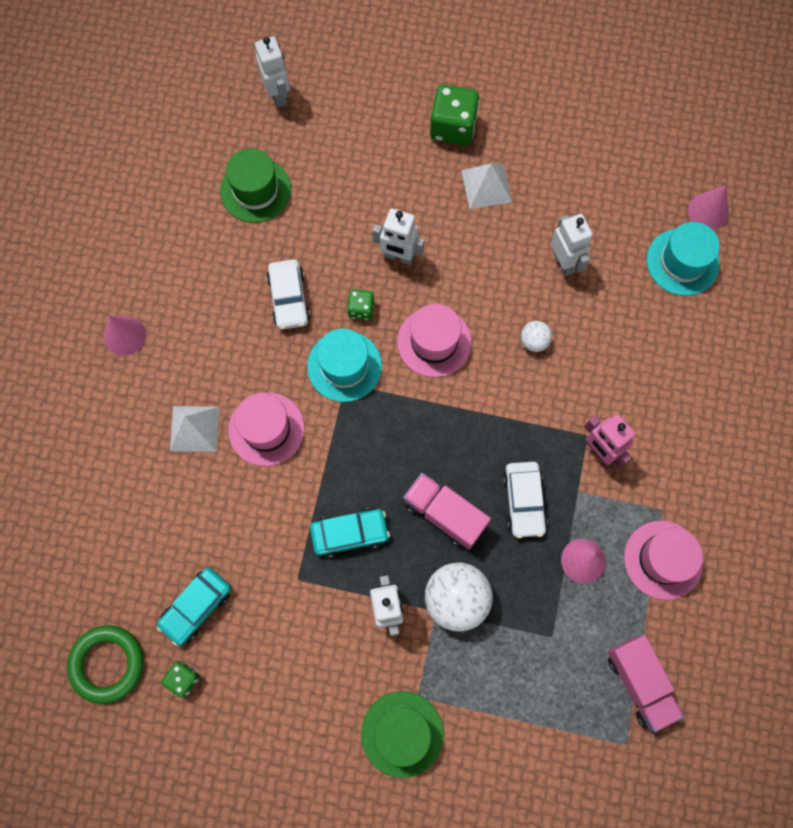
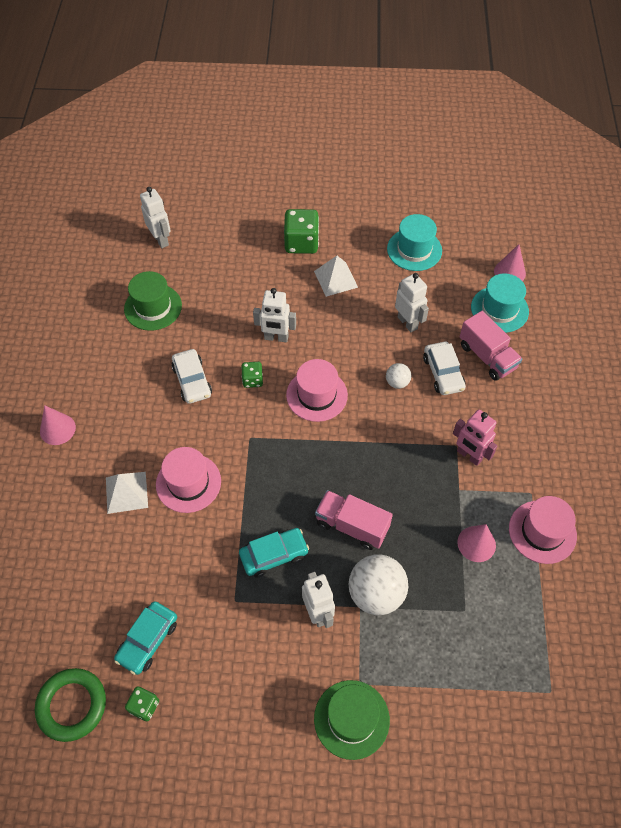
camera: 10 degrees left, 15 degrees down
(344, 366) = (246, 424): turquoise hat -> turquoise hat (414, 250)
(524, 501) = (416, 505): white car -> white car (443, 373)
(639, 683) = (549, 636): pink truck -> pink truck (487, 356)

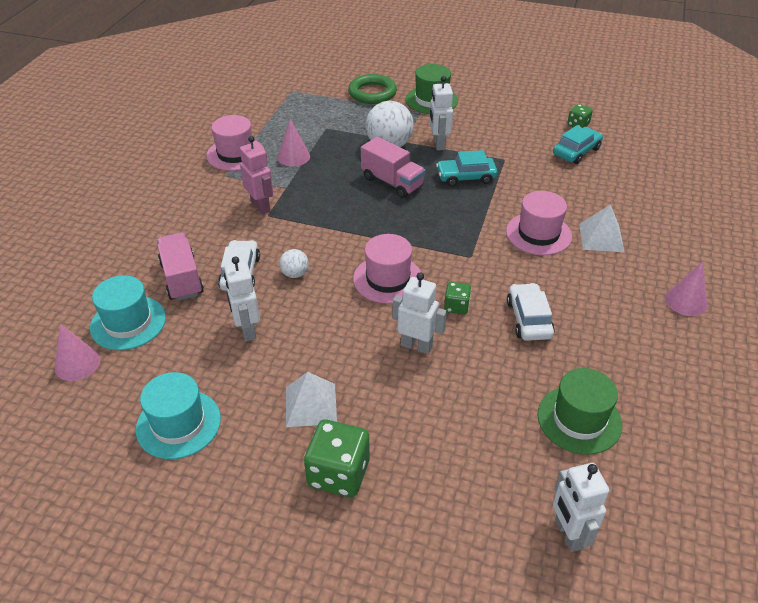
camera: 165 degrees left, 15 degrees down
(72, 705) = (632, 133): green ring -> green ring (372, 93)

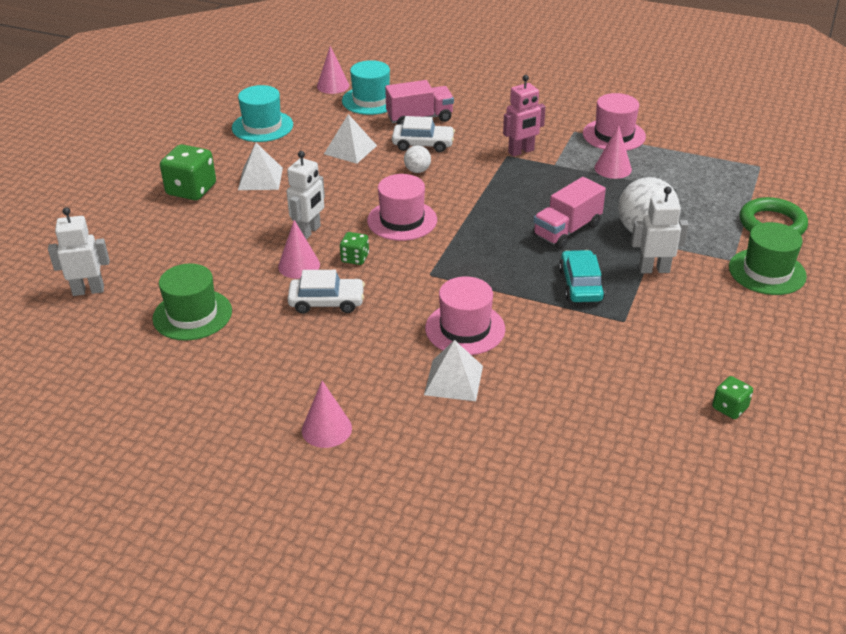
camera: 95 degrees right, 5 degrees down
(247, 330) = (350, 149): white robot -> white pyramid
(477, 346) = (299, 265): none -> pink cone
(576, 151) = (652, 393): turquoise car -> none

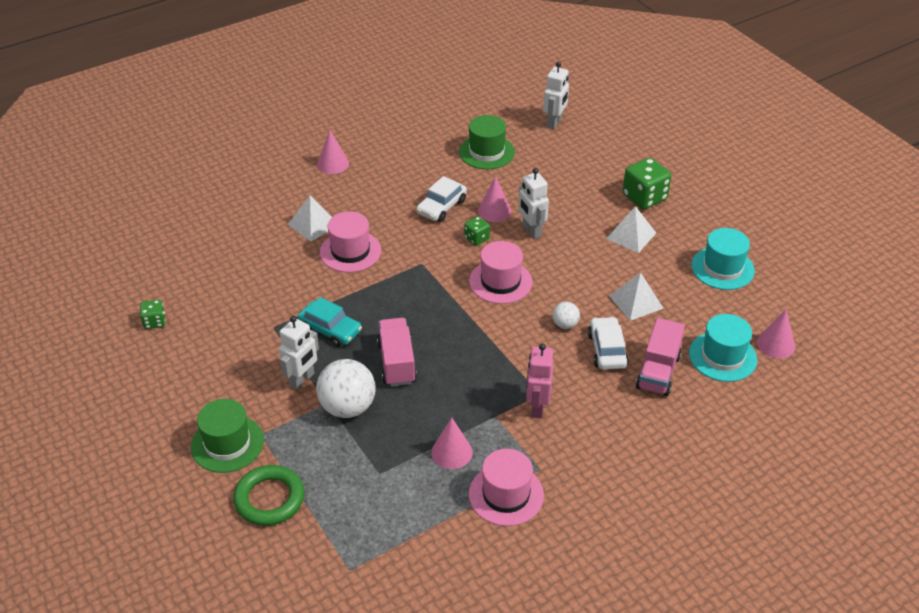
camera: 125 degrees right, 5 degrees up
(423, 144) = (607, 350): white car -> white car turned 135 degrees clockwise

